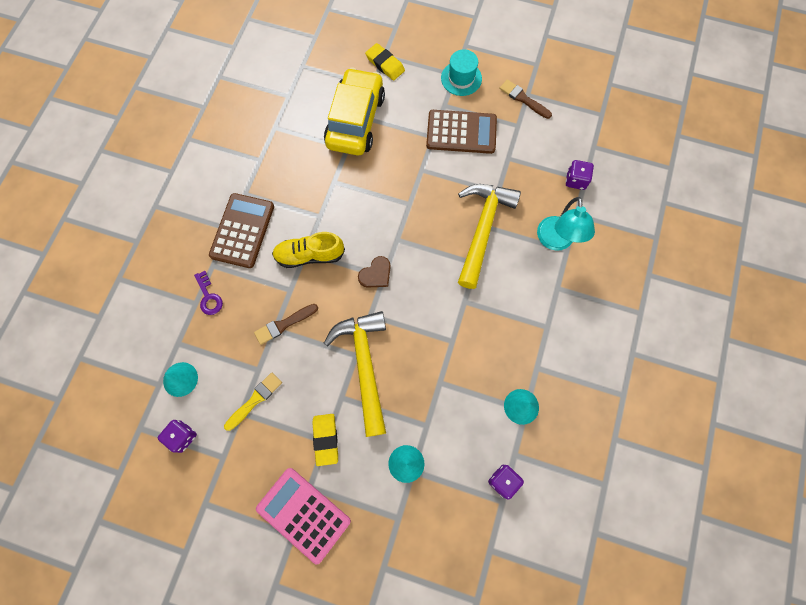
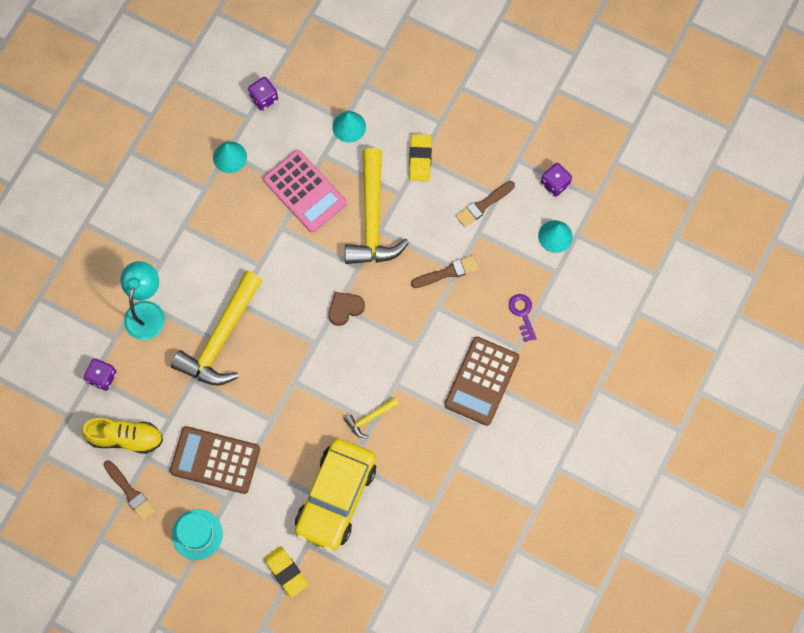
camera: 170 degrees left, 0 degrees up
(255, 400) = (483, 205): yellow brush -> brown brush
(303, 514) = (448, 101): pink calculator -> pink calculator (305, 191)
(309, 255) = (412, 341): yellow shoe -> yellow shoe (125, 438)
(337, 185) = (370, 418): none -> yellow hammer

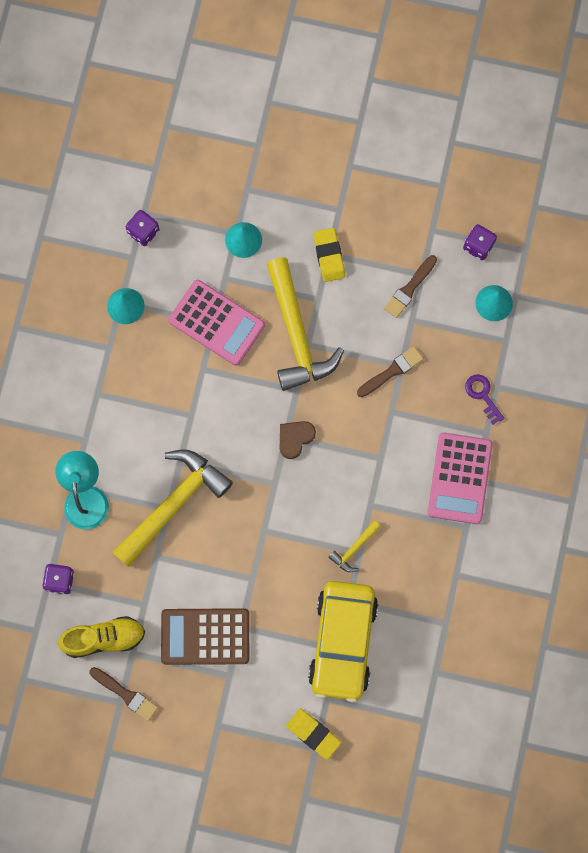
camera: 15 degrees left, 5 degrees up
(197, 534) = (209, 720): turquoise hat -> none
(221, 338) = (173, 504): yellow hammer -> yellow hammer turned 150 degrees counterclockwise
(481, 381) = (459, 478): brown calculator -> pink calculator

